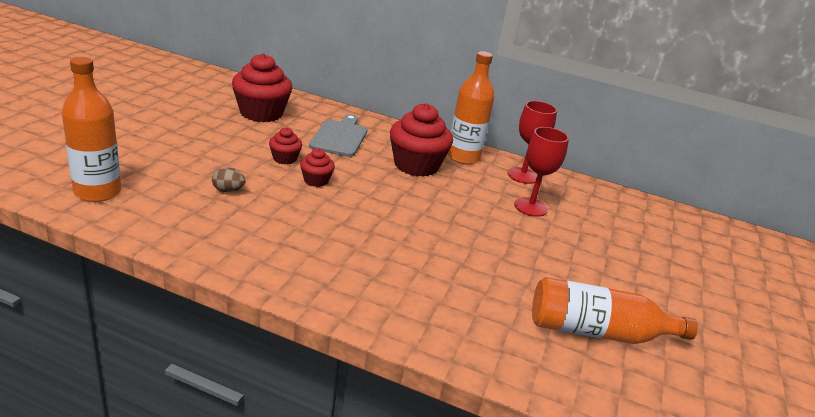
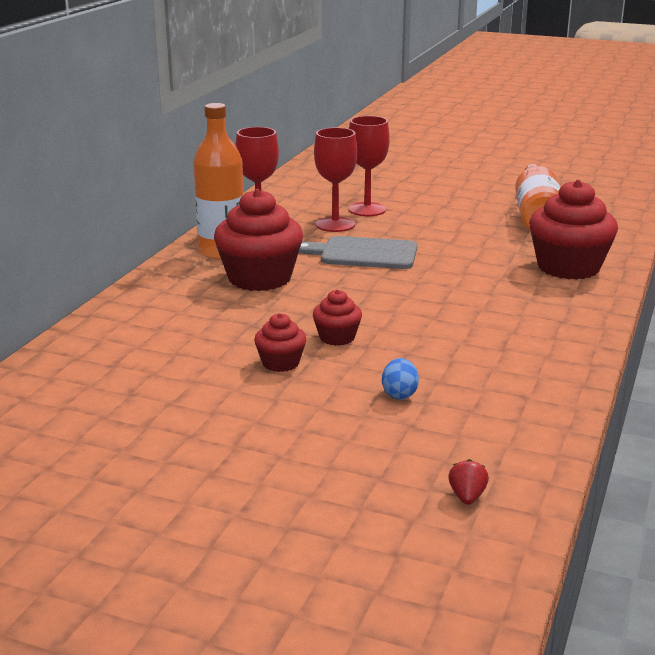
camera: 85 degrees left, 5 degrees down
(97, 192) = (467, 497): orange bottle -> red strawberry
(228, 190) = (399, 394): brown egg -> blue egg
(261, 113) = (110, 397): red cupcake -> red cupcake (568, 267)
(340, 137) = (187, 328): grey cutting board -> grey cutting board (363, 254)
(574, 227) = (367, 209): none -> red goblet

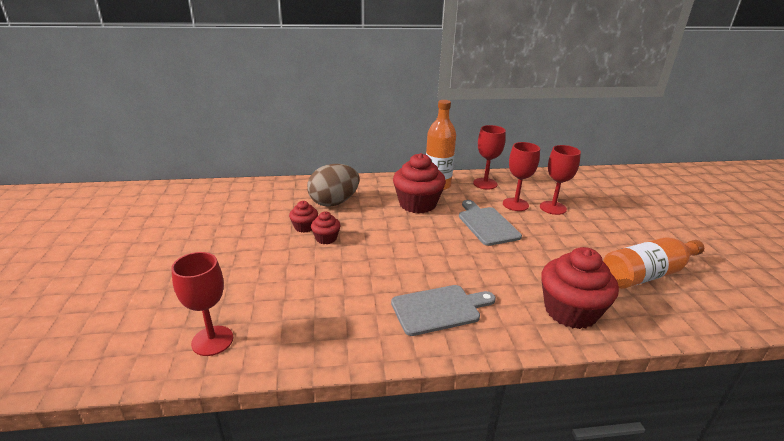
camera: 60 degrees right, 5 degrees up
(175, 334) = (334, 202): none -> brown egg
(337, 337) = (369, 246): red cupcake -> red cupcake (304, 227)
(399, 394) = (317, 285): blue egg -> none
(467, 497) = (212, 340): red strawberry -> red goblet
(514, 329) = (439, 309): none -> grey cutting board

